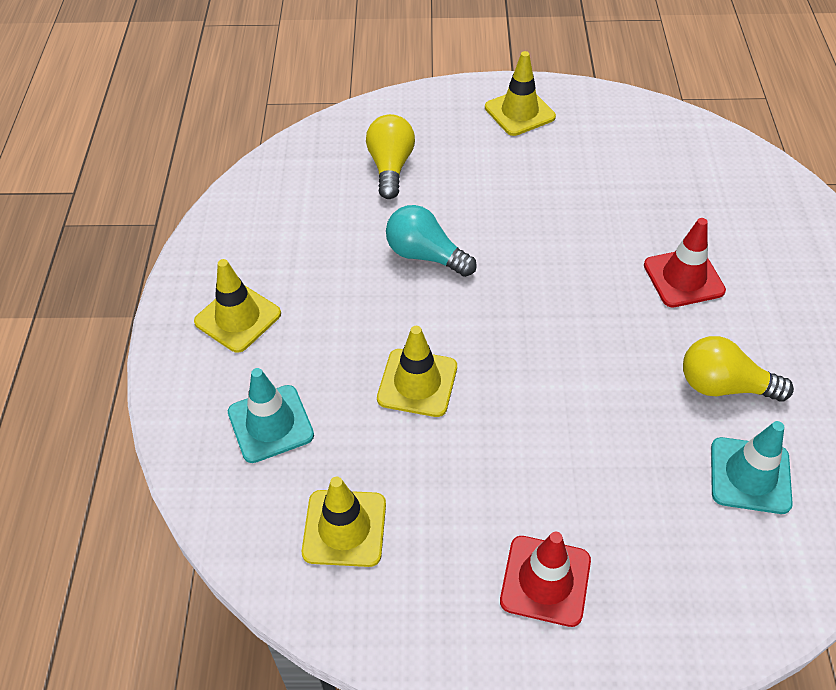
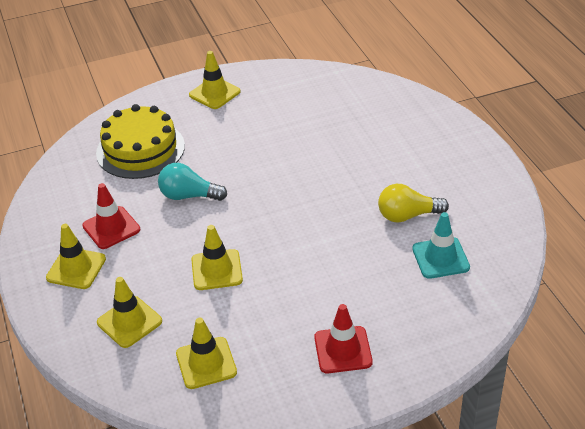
camera: 20 degrees left, 10 degrees down
(270, 424) = (129, 322): turquoise traffic cone -> yellow traffic cone
(390, 167) = (140, 149): yellow light bulb -> yellow cake
(683, 278) = (360, 163): red traffic cone -> red traffic cone (111, 228)

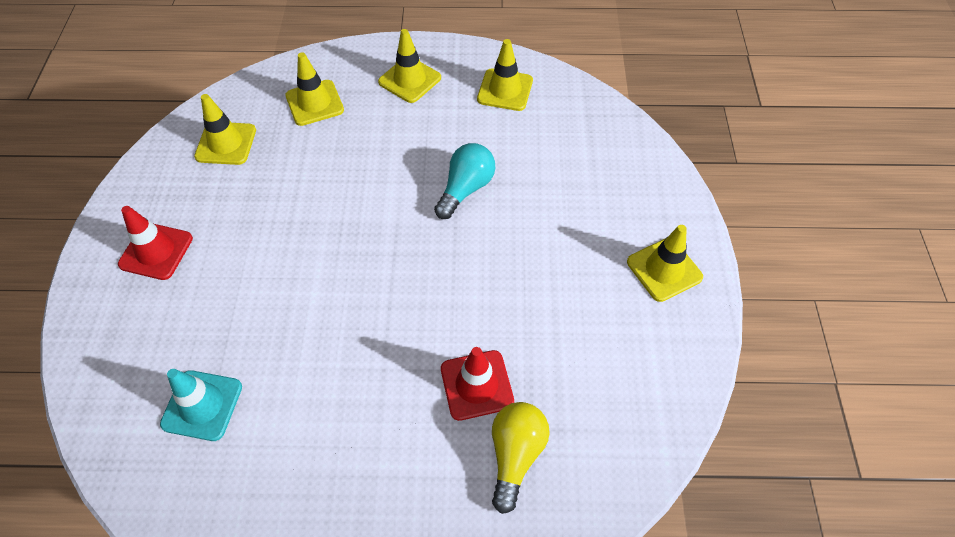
camera: 110 degrees right, 15 degrees up
(111, 228) = (452, 115): red traffic cone -> red traffic cone (476, 385)
(140, 149) = (574, 165): yellow cake -> none
(216, 270) = (335, 182): yellow traffic cone -> yellow traffic cone (505, 90)
(407, 215) = (295, 402): yellow light bulb -> yellow light bulb (515, 455)

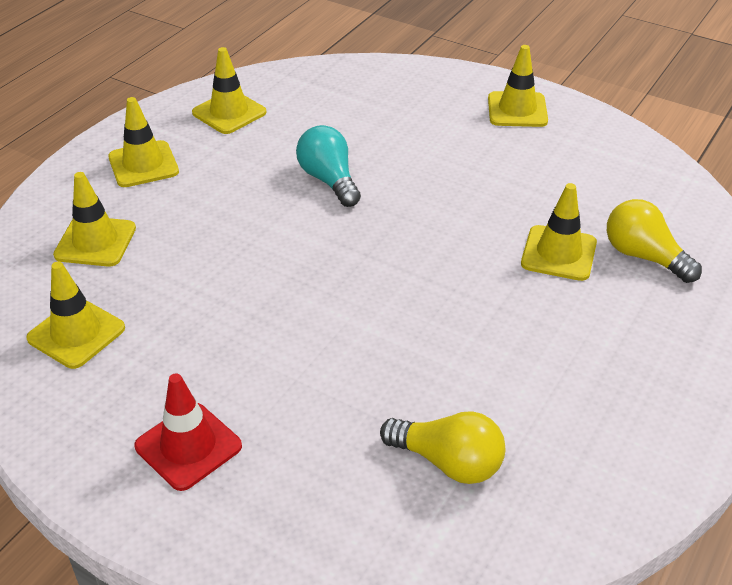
camera: 60 degrees left, 15 degrees down
(202, 405) = (448, 462): turquoise traffic cone -> yellow light bulb
(476, 385) = (558, 253): red traffic cone -> yellow traffic cone

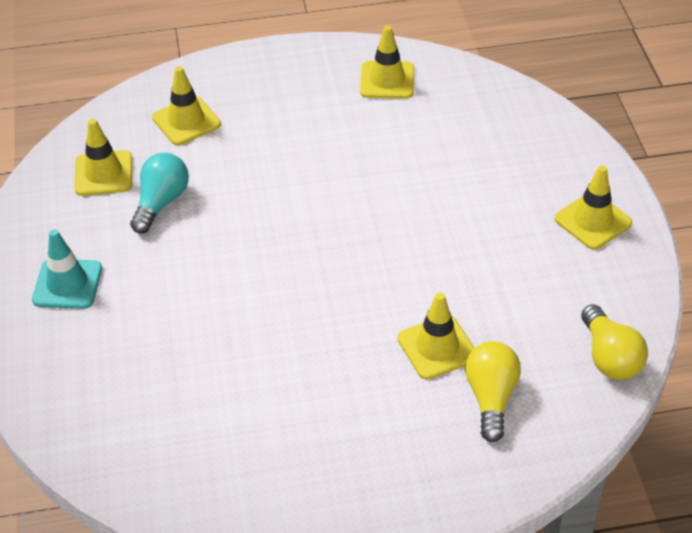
camera: 50 degrees right, 5 degrees up
(143, 164) = (282, 84): yellow traffic cone -> none
(188, 446) = (67, 284): red traffic cone -> turquoise traffic cone
(329, 180) = (374, 179): turquoise light bulb -> turquoise light bulb (161, 202)
(448, 462) = (169, 409): yellow light bulb -> yellow light bulb (609, 357)

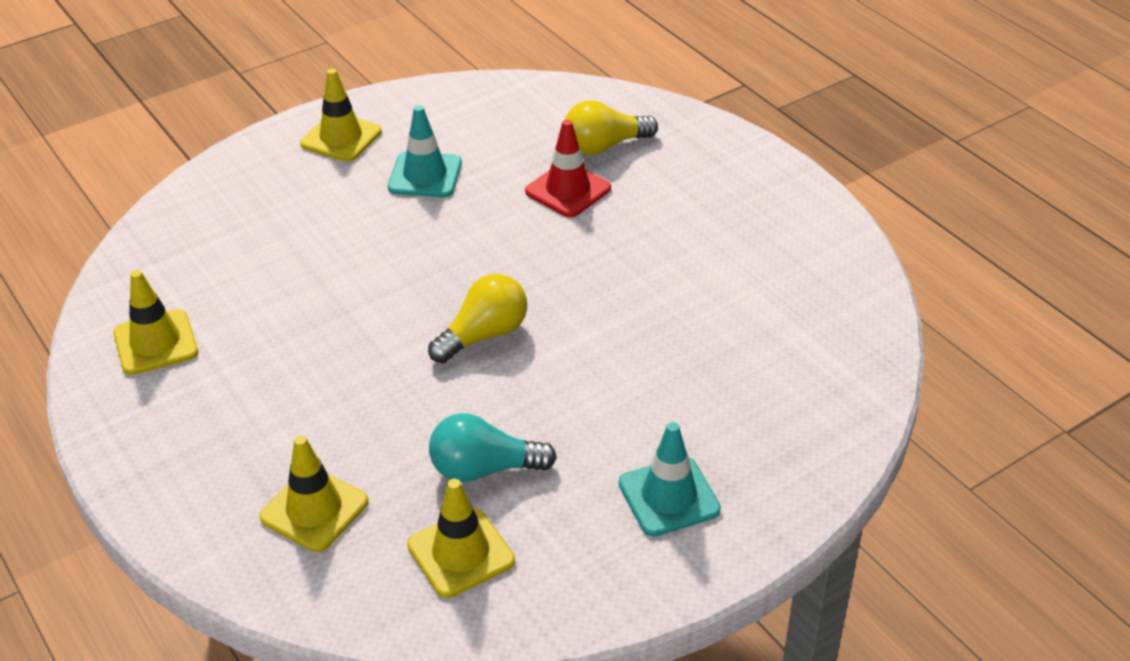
camera: 115 degrees left, 5 degrees down
(437, 347) = (568, 190): yellow traffic cone -> red traffic cone
(509, 260) = (425, 175): none -> turquoise traffic cone
(609, 357) = (513, 96): yellow light bulb -> yellow light bulb (484, 335)

